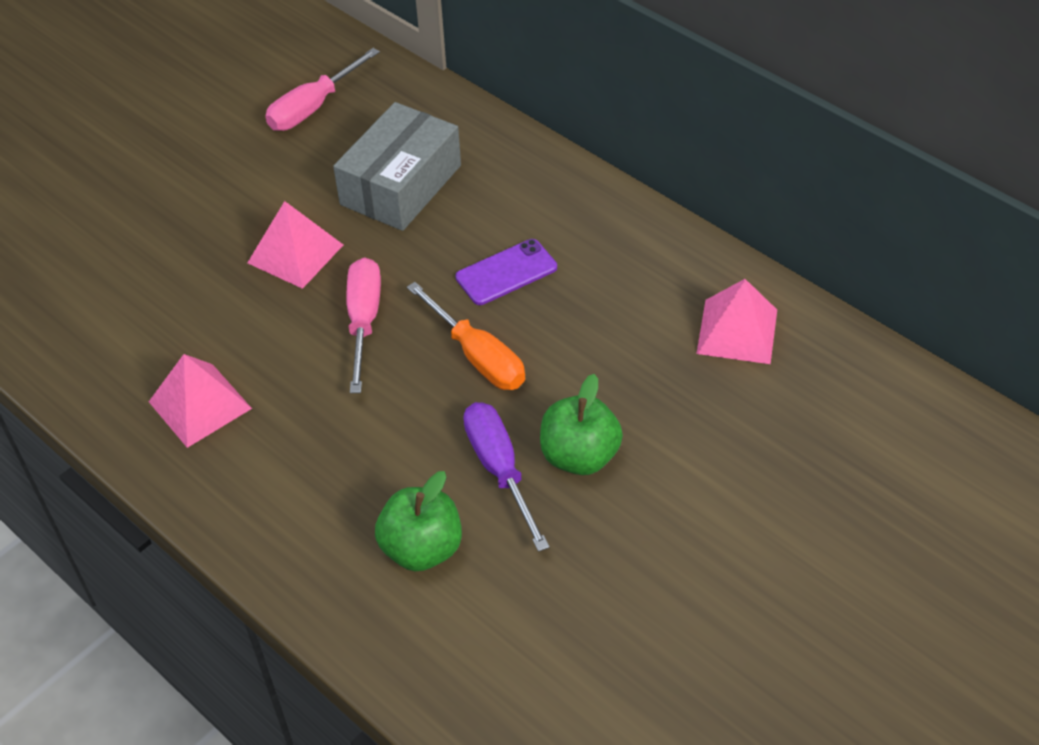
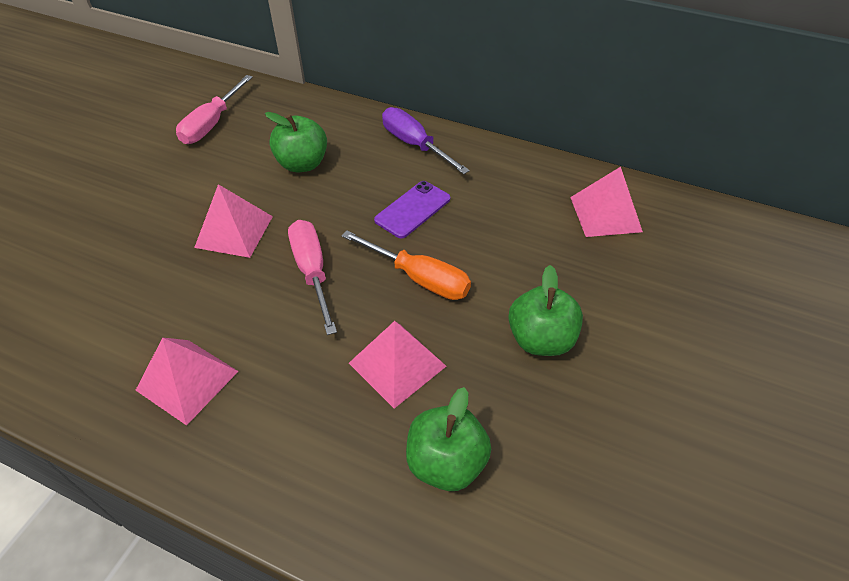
camera: 20 degrees left, 0 degrees up
(401, 185) = (302, 164): grey box -> green apple
(414, 442) = (397, 364): none -> pink pyramid
(499, 469) = (481, 368): purple screwdriver -> purple screwdriver (414, 145)

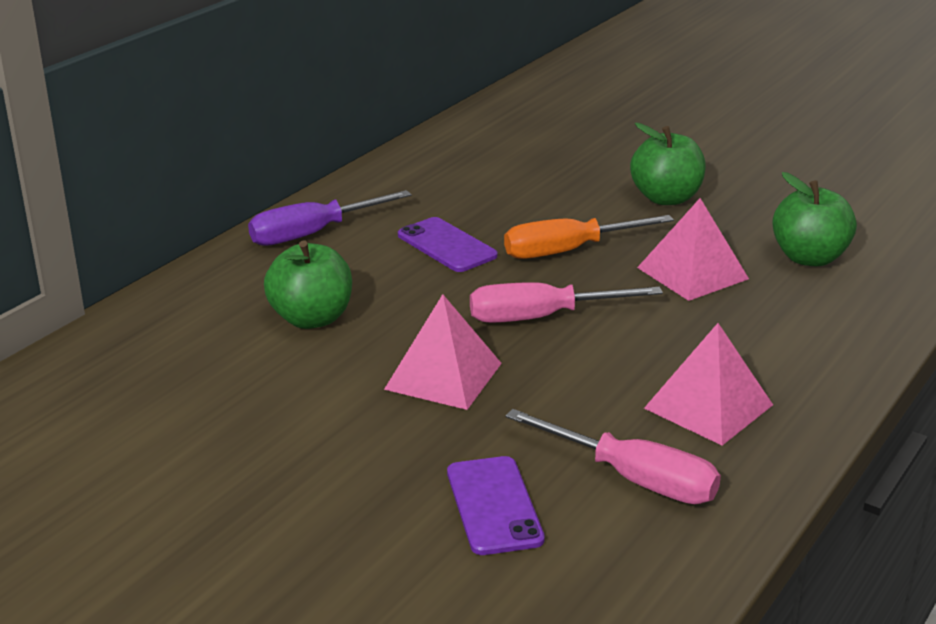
camera: 80 degrees left, 20 degrees down
(90, 272) = (494, 505): none -> purple phone
(212, 124) = (150, 401): pink screwdriver -> pink screwdriver (633, 479)
(419, 278) = (568, 251): orange screwdriver -> orange screwdriver turned 150 degrees counterclockwise
(605, 214) = (495, 143): pink pyramid -> none

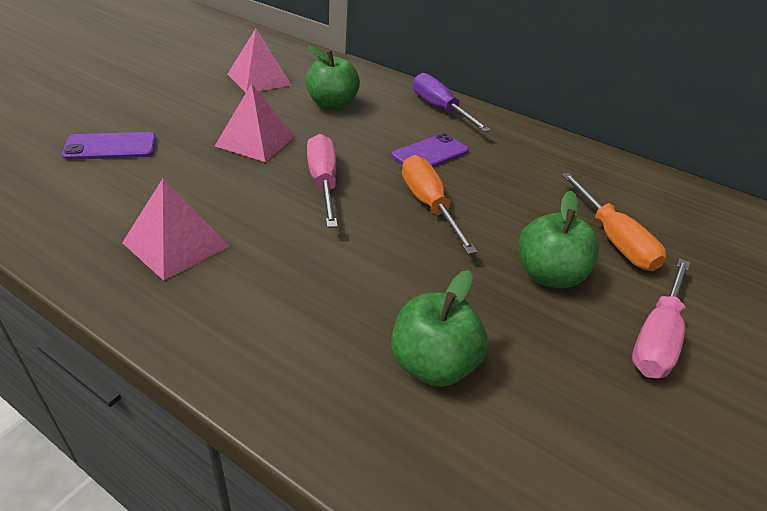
camera: 85 degrees right, 10 degrees up
(595, 161) = (613, 239): none -> orange screwdriver
(633, 479) = (105, 198): pink screwdriver -> pink screwdriver (656, 337)
(692, 273) = (393, 269): pink pyramid -> pink pyramid (259, 79)

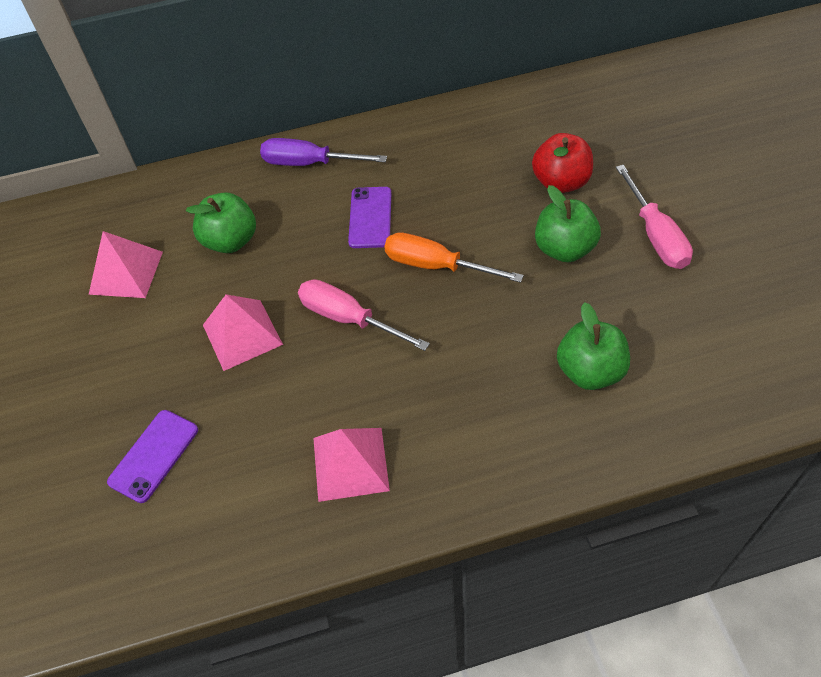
camera: 40 degrees left, 15 degrees up
(613, 239) = (560, 182): orange screwdriver -> red apple

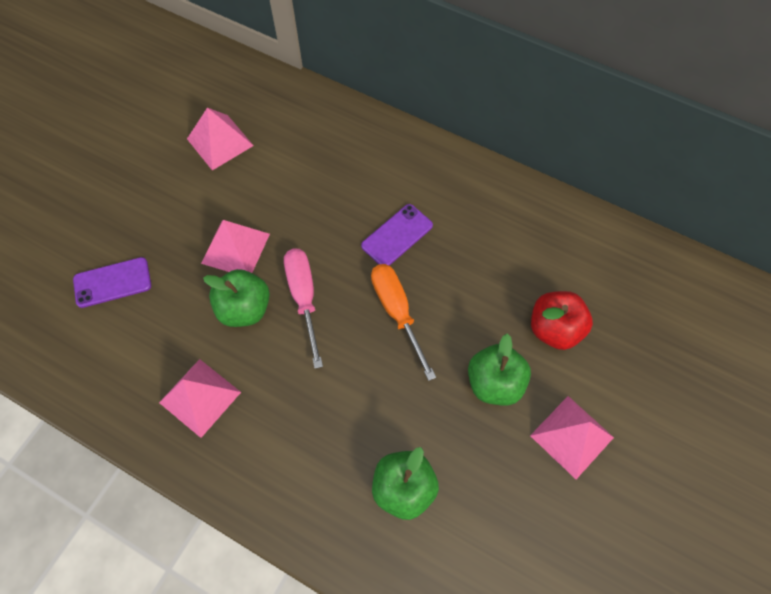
camera: 40 degrees right, 10 degrees up
(230, 241) = (298, 174): green apple -> green apple (244, 308)
(309, 163) = (405, 158): purple screwdriver -> none
(655, 235) = (571, 436): pink screwdriver -> pink pyramid

